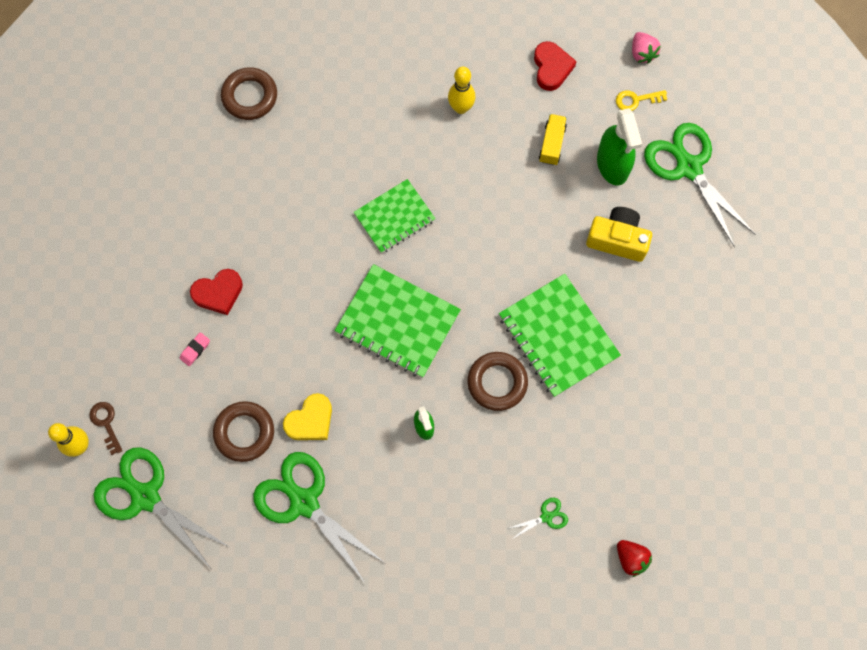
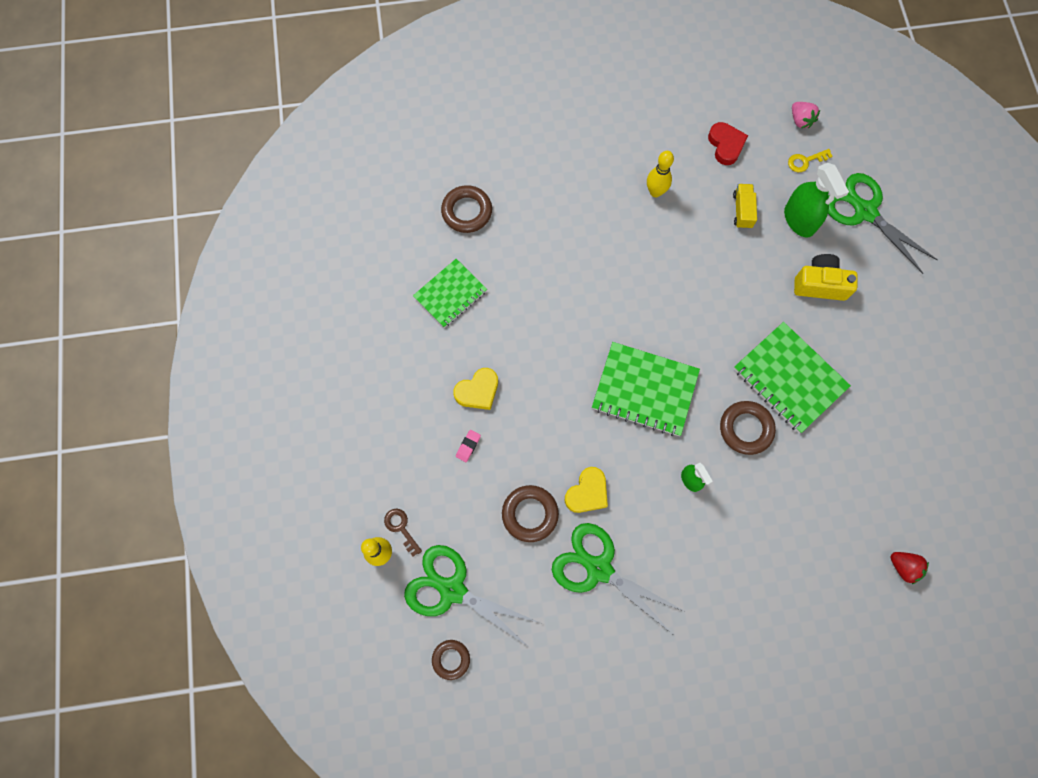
camera: 10 degrees left, 0 degrees up
(128, 567) = (451, 659): none -> brown ring
(218, 293) = (478, 391): red heart -> yellow heart
(394, 217) = (620, 297): green notebook -> green notebook (450, 294)
(546, 517) = (819, 543): green scissors -> none

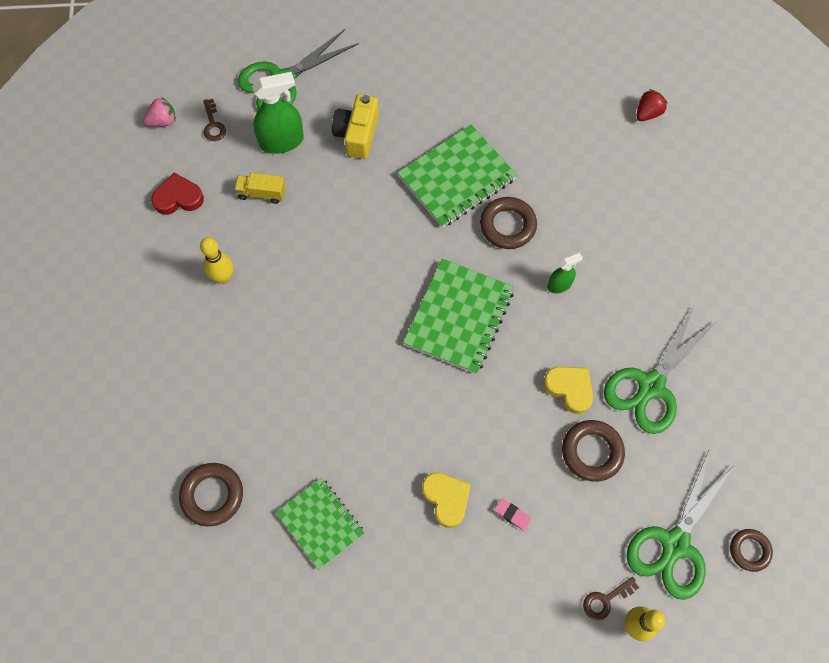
camera: 85 degrees left, 5 degrees down
(805, 161) = (213, 124): yellow key -> brown key

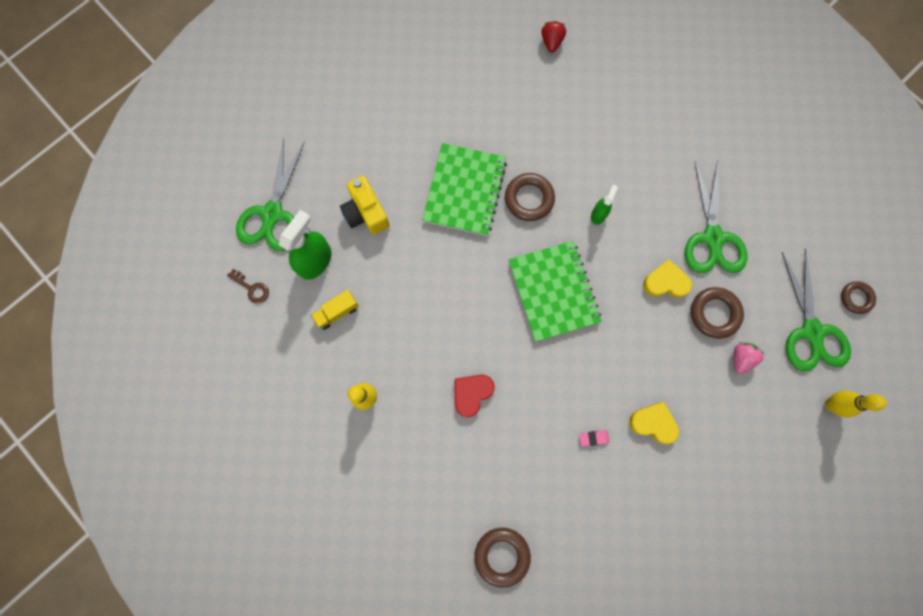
camera: 40 degrees left, 10 degrees up
(163, 121) = (210, 316): pink strawberry -> pink strawberry (741, 358)
(178, 198) = (278, 365): red heart -> red heart (472, 393)
(320, 523) = (589, 510): green notebook -> none
(512, 515) = (702, 398): pink eraser -> pink eraser (593, 438)
(605, 600) = (802, 404): brown key -> none

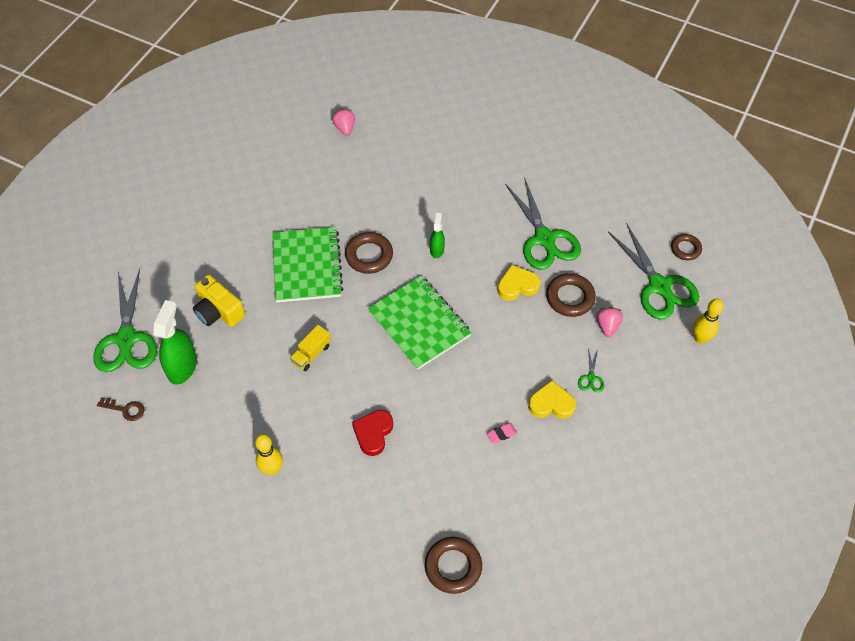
camera: 20 degrees left, 20 degrees down
(337, 312) = (218, 404): yellow truck -> yellow truck (311, 354)
(551, 42) = (345, 128): red strawberry -> pink strawberry
(703, 409) = (591, 378): none -> green scissors

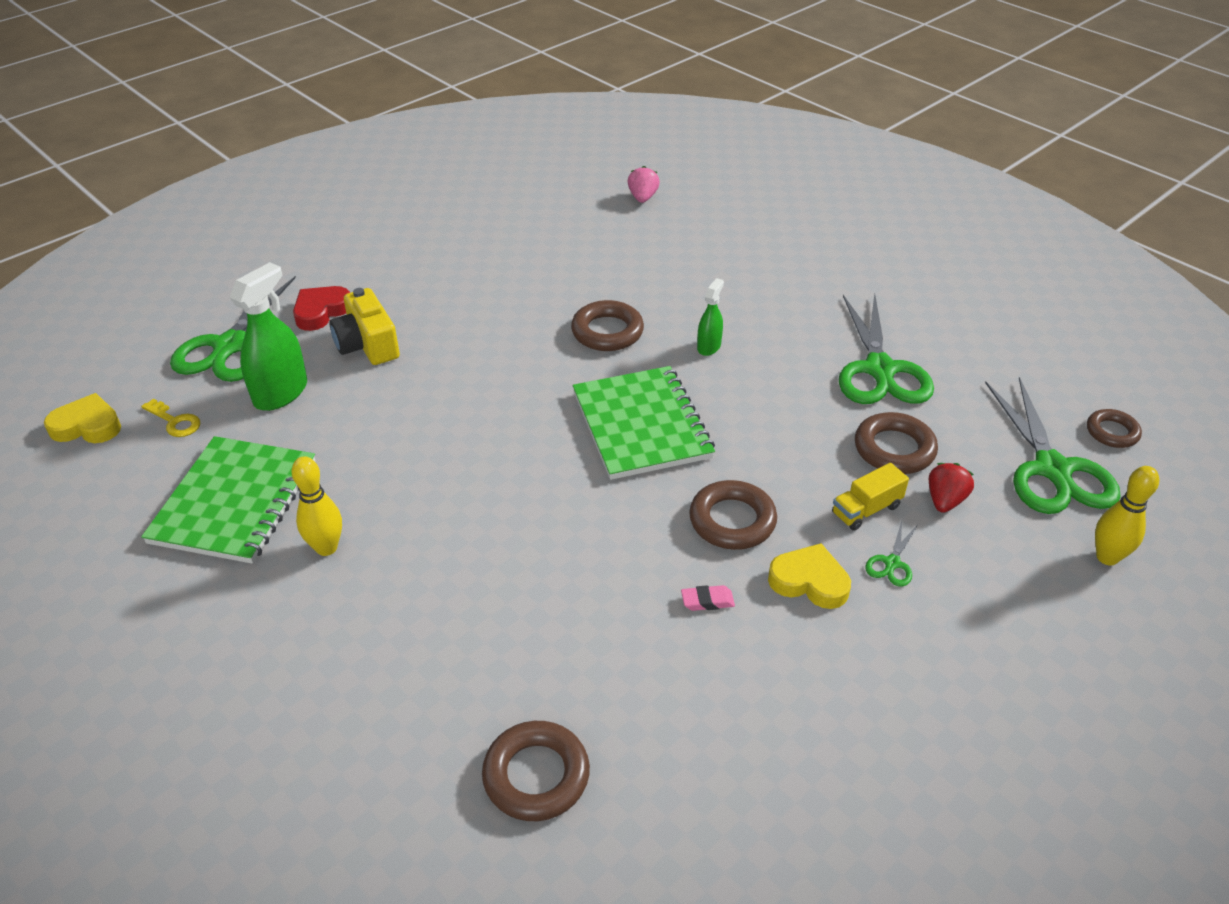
camera: 20 degrees right, 15 degrees down
(125, 409) = (175, 421): brown key -> yellow key
(307, 266) = (514, 324): green notebook -> green notebook (234, 502)
(311, 354) = (465, 422): yellow truck -> yellow truck (866, 510)
(373, 433) = (502, 543): red heart -> red heart (321, 311)
(496, 376) = (732, 520): none -> brown ring
(517, 286) = (814, 415): yellow heart -> yellow heart (87, 426)
(607, 326) = (945, 500): pink strawberry -> red strawberry

